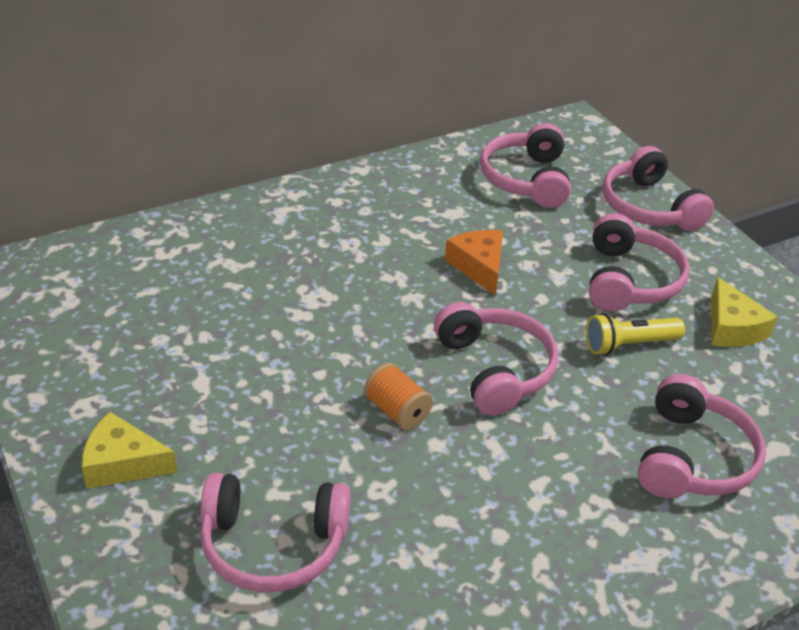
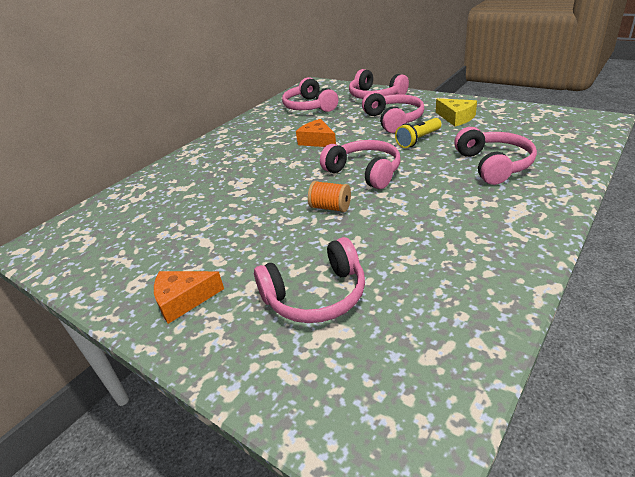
camera: 20 degrees left, 5 degrees down
(122, 463) = (184, 300): yellow cheese -> orange cheese

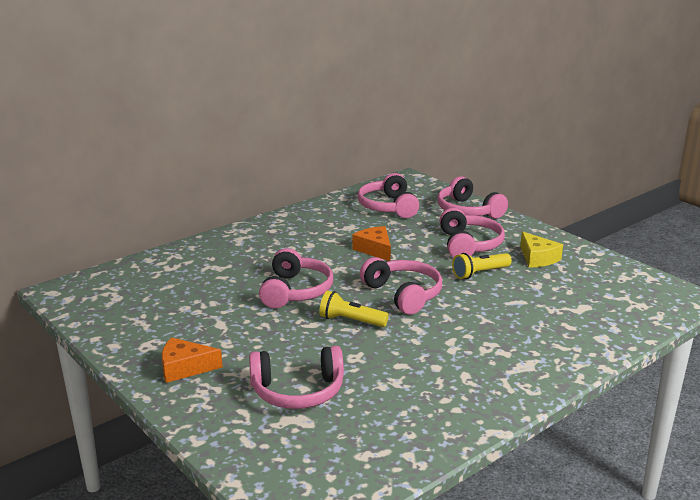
camera: 10 degrees right, 10 degrees down
(330, 208) = (351, 321): orange spool -> yellow flashlight
(493, 165) = (536, 317): pink headphones -> pink headphones (295, 291)

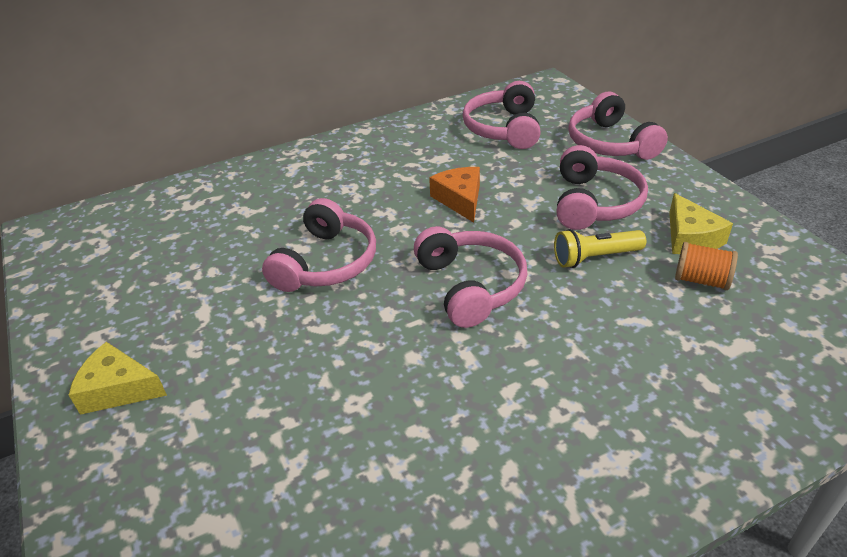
camera: 15 degrees right, 15 degrees up
(185, 368) = (118, 389): orange cheese -> yellow cheese
(298, 391) = (246, 462): pink headphones -> none
(351, 321) = (378, 328): yellow flashlight -> none
(551, 279) = (701, 280): none -> orange spool

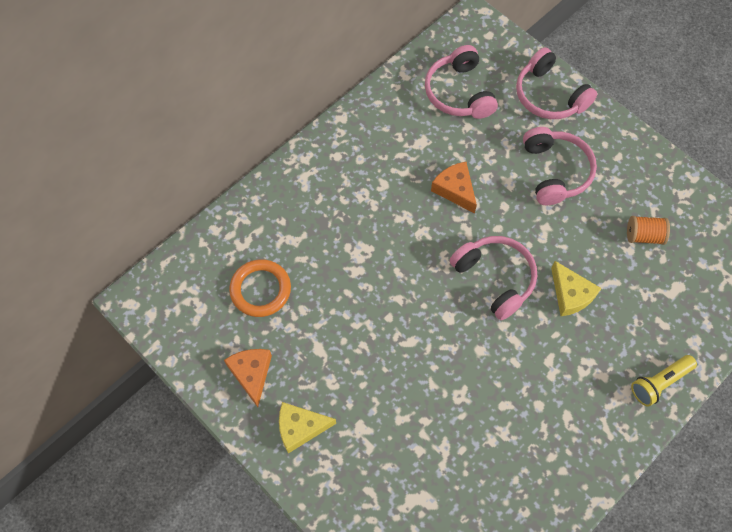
camera: 20 degrees left, 25 degrees up
(105, 319) = (251, 374): none -> orange cheese
(179, 245) = (260, 290): none -> orange ring
(326, 263) = (383, 281): pink headphones -> none
(595, 258) = (570, 230): yellow flashlight -> yellow flashlight (659, 383)
(690, 237) = (629, 194): yellow cheese -> yellow cheese (570, 294)

